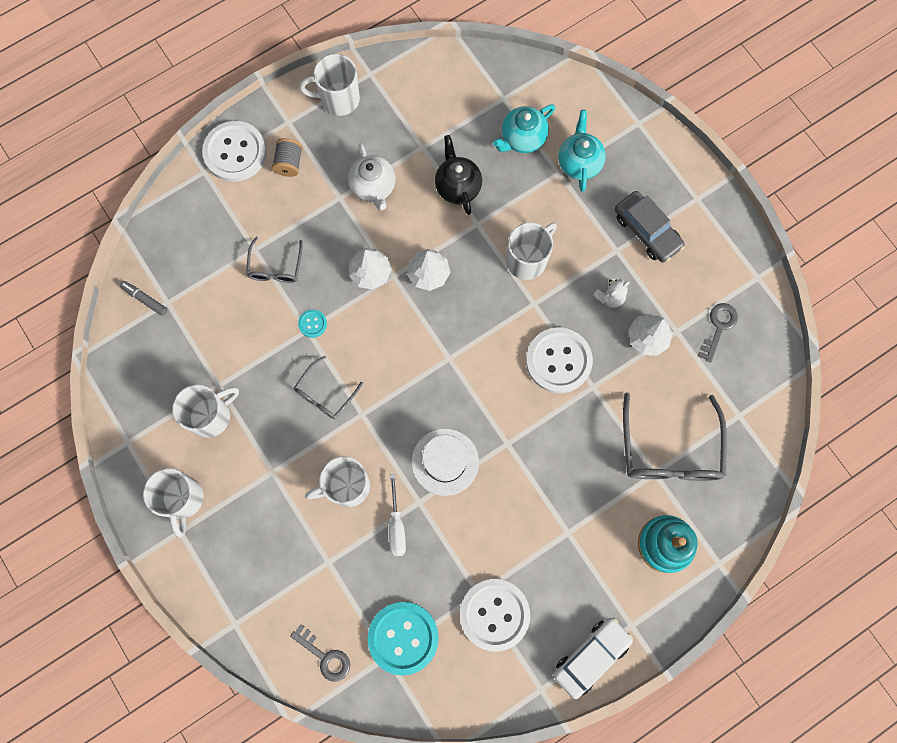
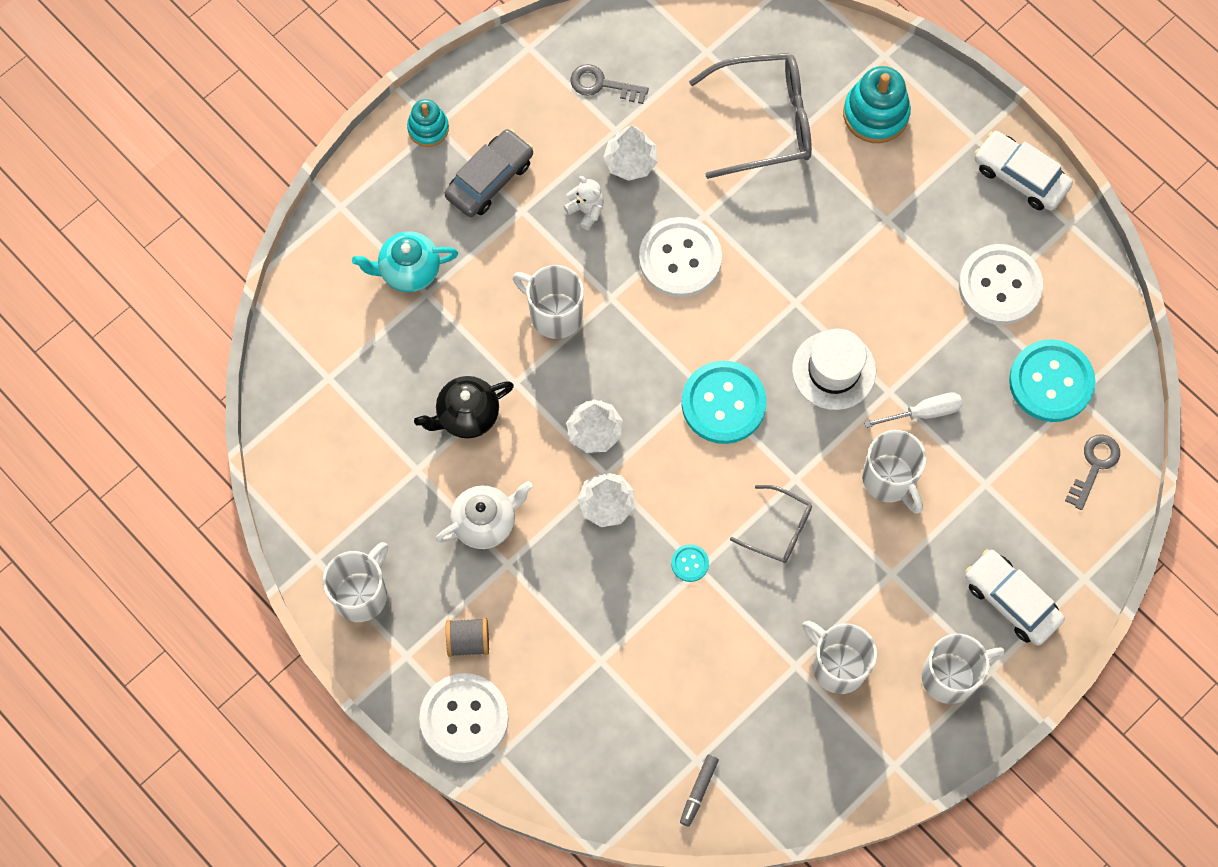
camera: 100 degrees left, 5 degrees down
(230, 560) = (1011, 600): none -> white car
(275, 268) = (622, 627): grey glasses -> none
(338, 99) = (361, 594): white mug -> white mug turned 135 degrees counterclockwise
(433, 371) = (723, 403): none -> turquoise button
(522, 138) = (385, 345): turquoise teapot -> none
(695, 193) = (428, 128): none -> turquoise stacking toy

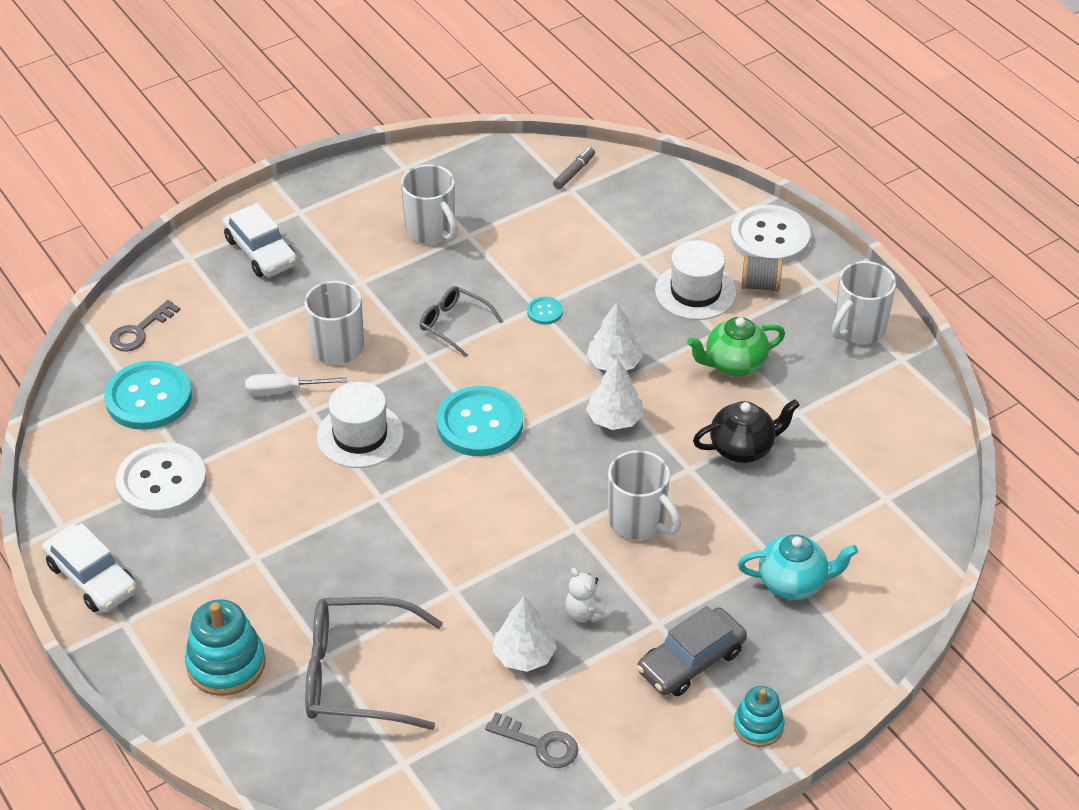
camera: 170 degrees left, 25 degrees down
(485, 522) = (734, 364): white teapot -> green teapot
(536, 620) = (695, 291): none -> white hat
(680, 259) = (491, 553): white button -> none
(951, 676) = (335, 212): white mug -> none

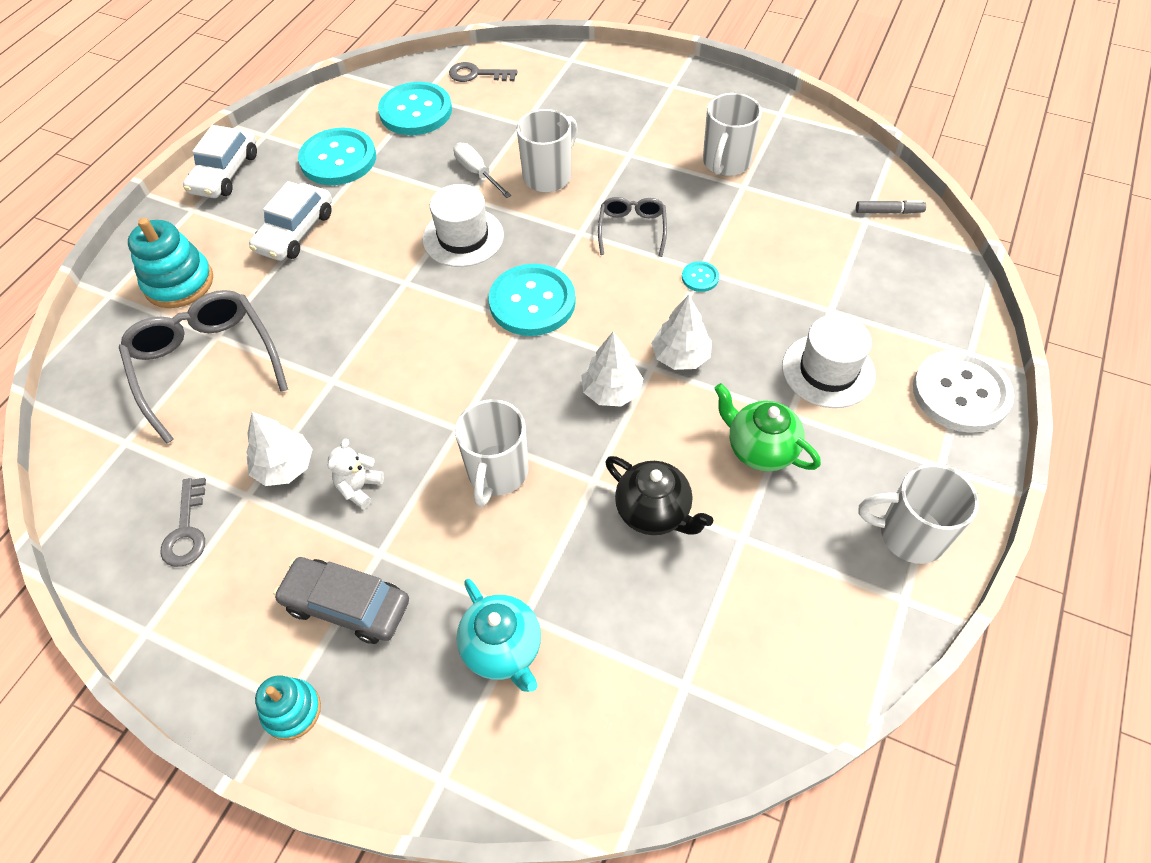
camera: 60 degrees right, 10 degrees up
(162, 482) = (338, 159): white button -> turquoise button
(261, 252) = (610, 88): white car -> white car (295, 232)
(760, 285) = (887, 418): grey spool -> none

